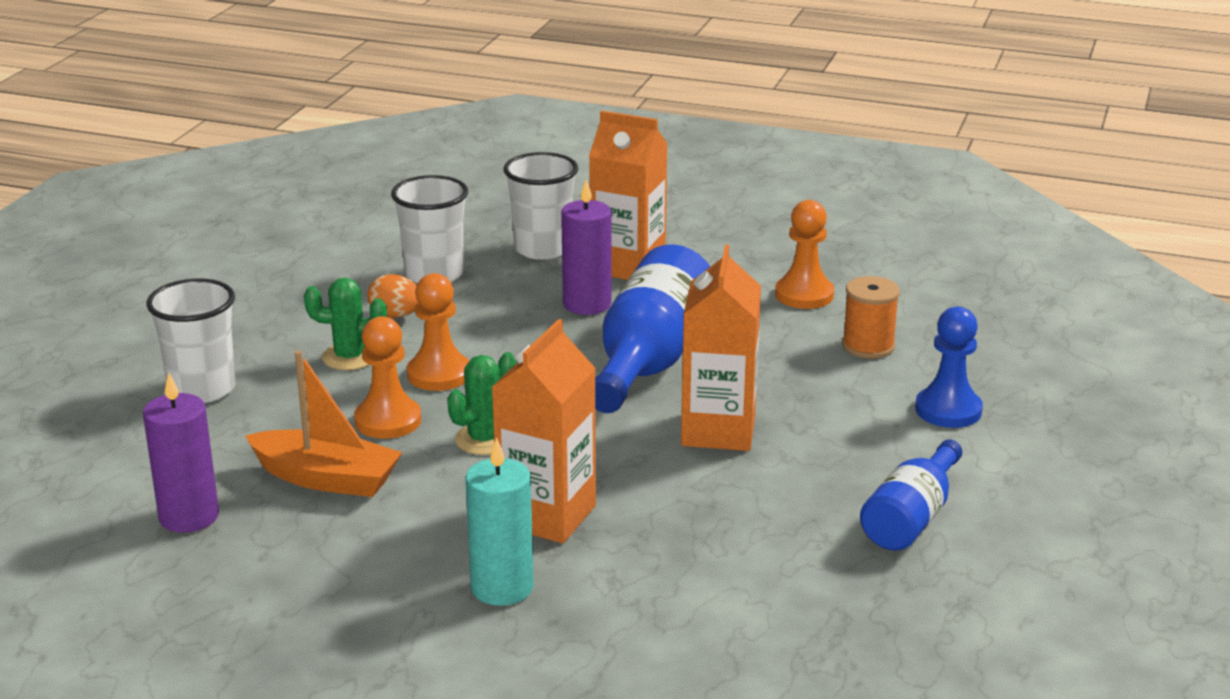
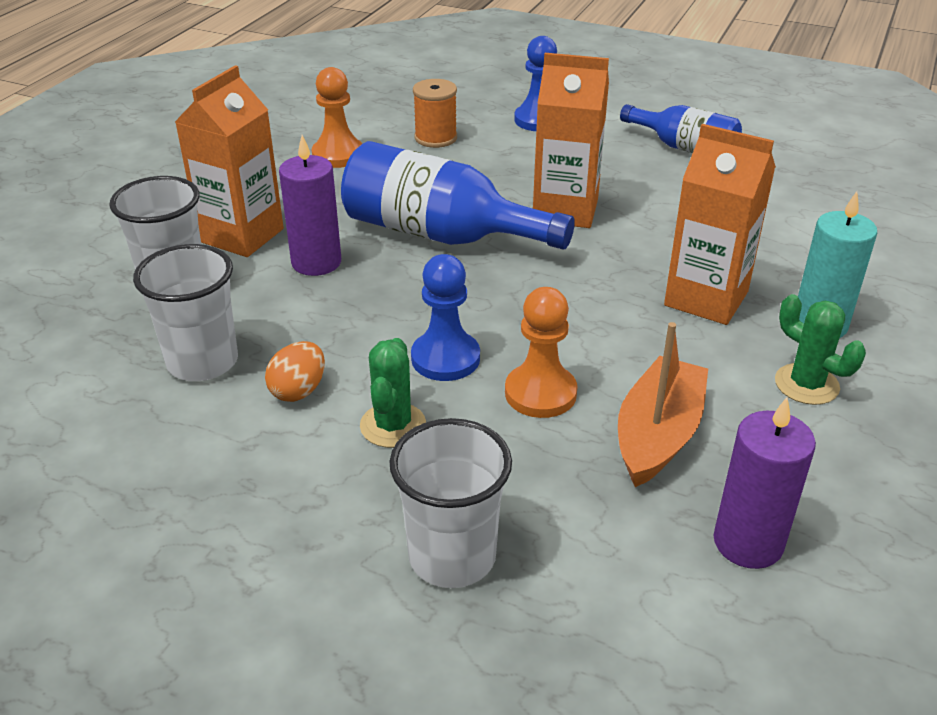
camera: 85 degrees left, 10 degrees up
(439, 374) = (445, 358): orange pawn -> blue pawn
(484, 439) = (579, 330): green cactus -> green cactus (806, 384)

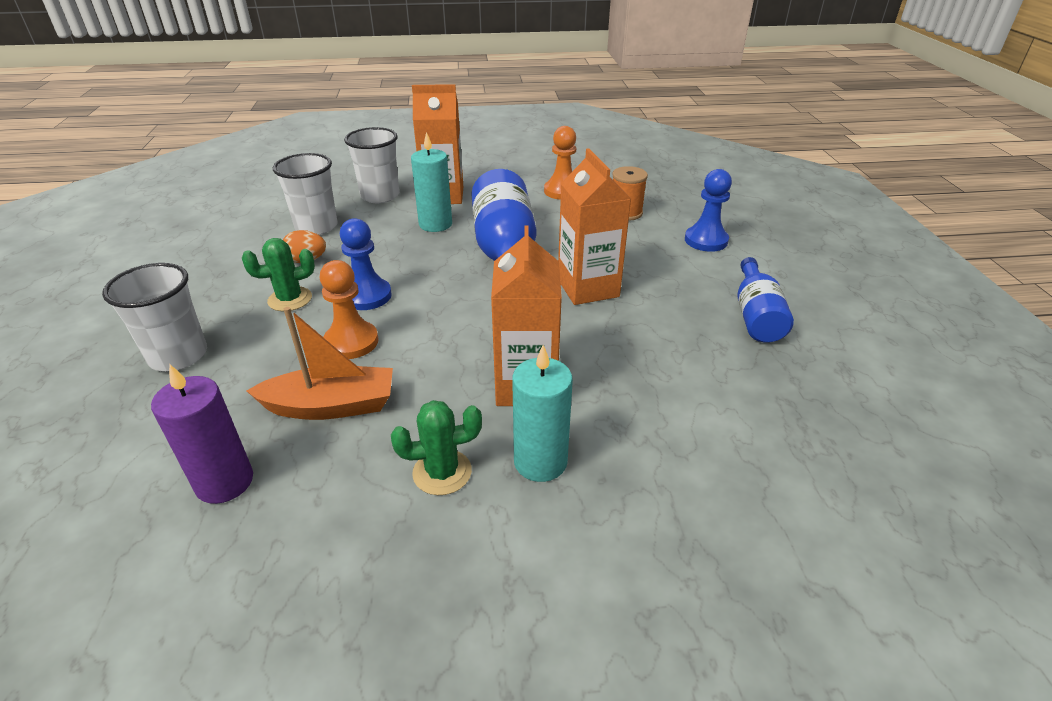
camera: 60 degrees right, 0 degrees up
(316, 262) = (435, 224): purple candle -> turquoise candle
(806, 384) = (442, 472): green cactus -> green cactus turned 60 degrees clockwise

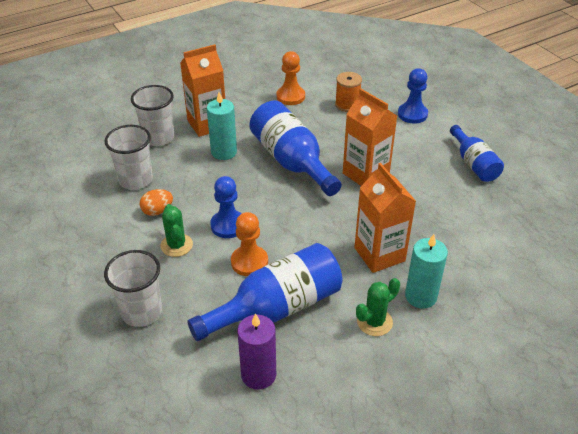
camera: 25 degrees left, 5 degrees up
(290, 299) = (176, 245): green cactus -> green cactus turned 60 degrees counterclockwise
(331, 406) = (277, 308): orange boat -> blue bottle

